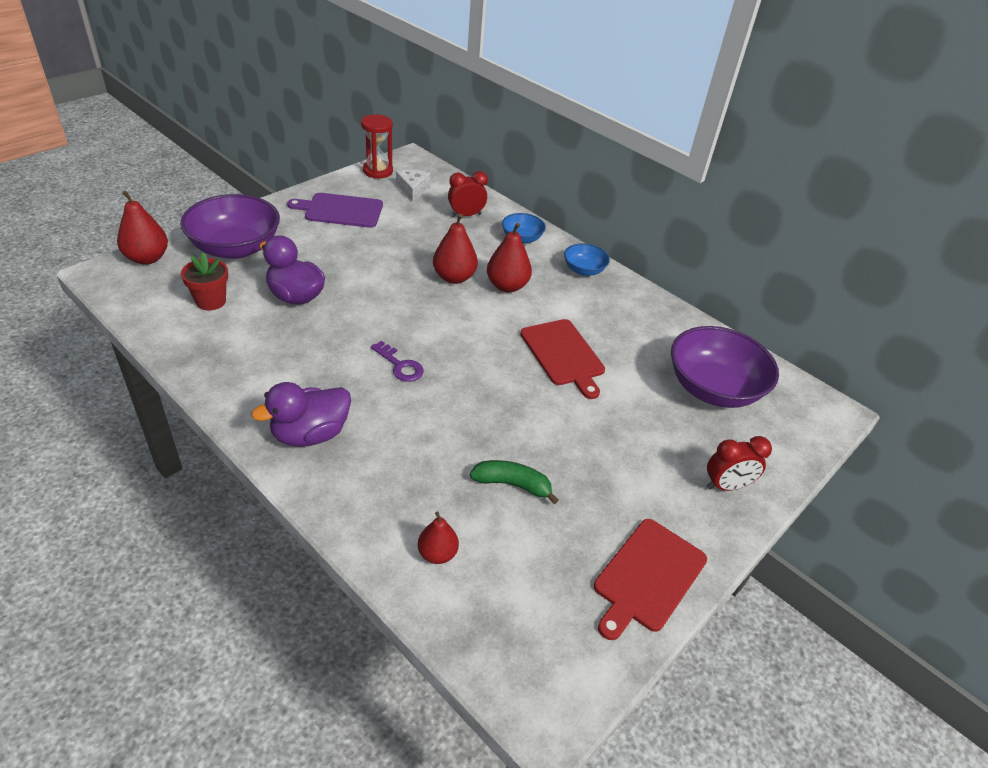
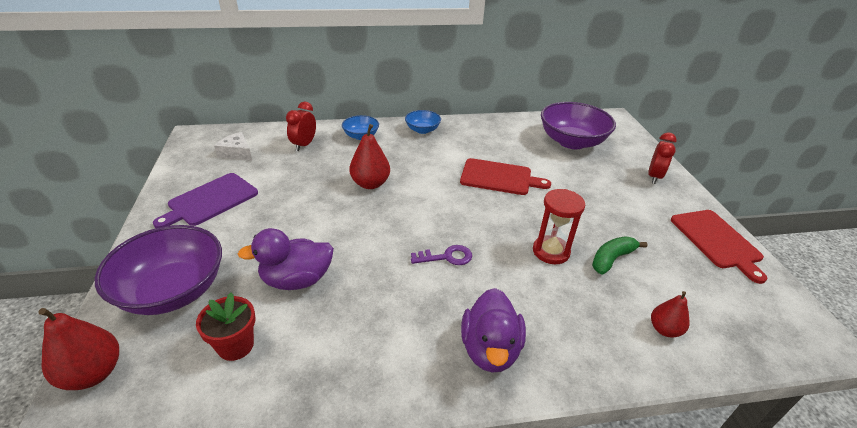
camera: 50 degrees left, 5 degrees down
(378, 171) = (186, 158): red hourglass -> red hourglass (551, 251)
(507, 286) = (406, 166): red pear -> none

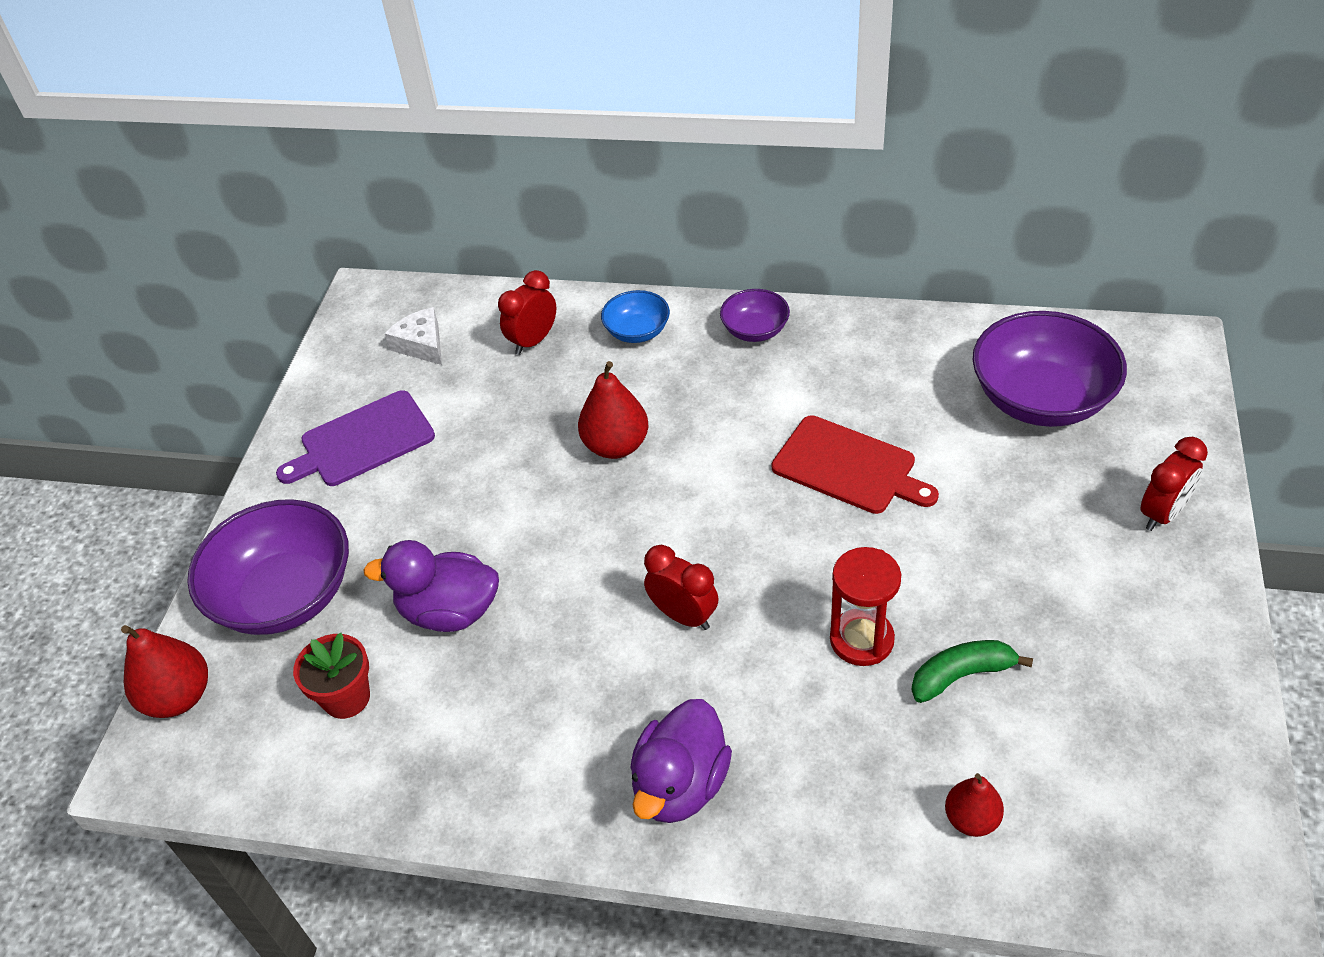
camera: 25 degrees right, 10 degrees up
(422, 130) = (755, 330): blue bowl -> purple bowl
(446, 257) = (683, 616): purple key -> red clock
(717, 241) = (1190, 679): red cutting board -> none

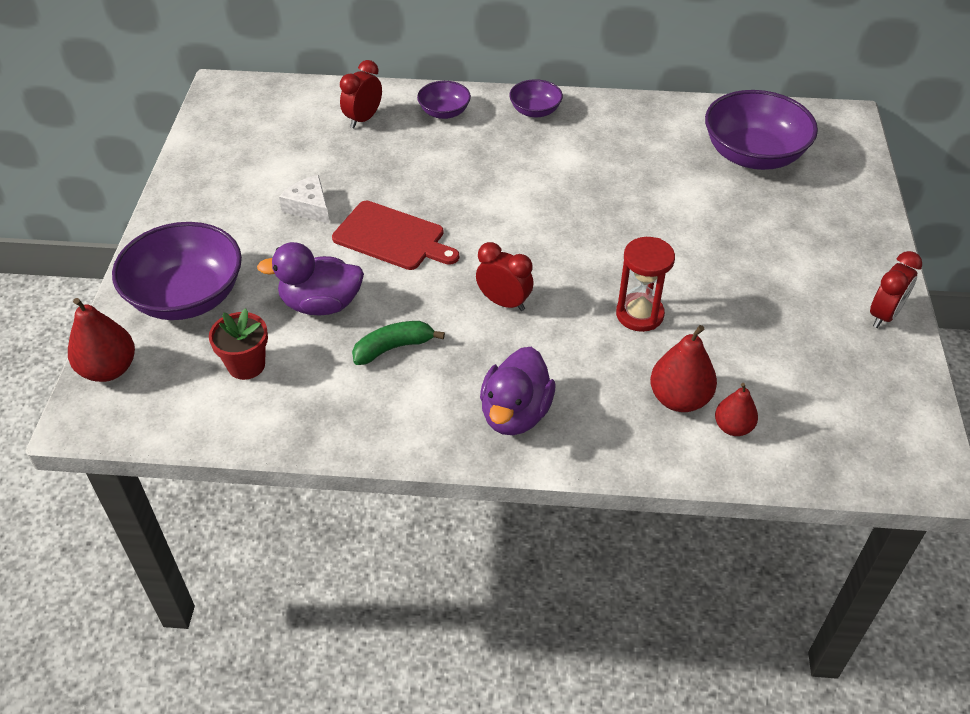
camera: 10 degrees left, 0 degrees up
(362, 441) = (235, 189): purple cutting board -> none
(421, 344) = (274, 122): white cheese -> white cheese (309, 207)
(616, 446) = (437, 190): red pear -> red pear (679, 399)
(637, 331) = (444, 112): blue bowl -> purple bowl
(848, 467) = (616, 201): red cutting board -> red cutting board (392, 237)
(961, 675) = (715, 335): green banana -> green banana (393, 348)
(1162, 513) = (848, 228): red clock -> red clock (884, 315)

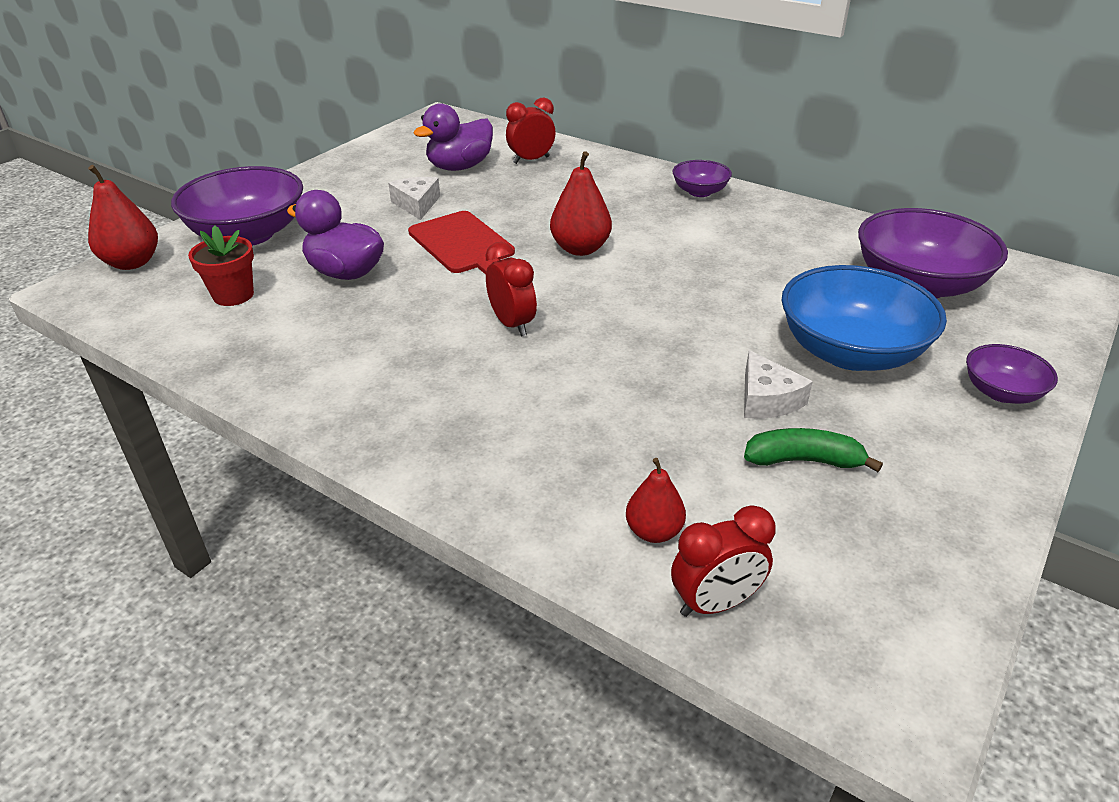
camera: 30 degrees right, 10 degrees down
(393, 348) = (369, 325): green banana -> green banana (804, 460)
(444, 112) = (609, 172): purple bowl -> purple bowl (1001, 392)
(515, 414) = (421, 421): purple duck -> purple duck (459, 167)
(639, 314) = (646, 381): red hourglass -> none
(679, 399) = (614, 476): red pear -> red pear (580, 249)
(726, 296) = (767, 399): none -> white cheese
(750, 234) = (850, 352): none -> blue bowl
(884, 315) = (973, 490): red clock -> red clock (715, 603)

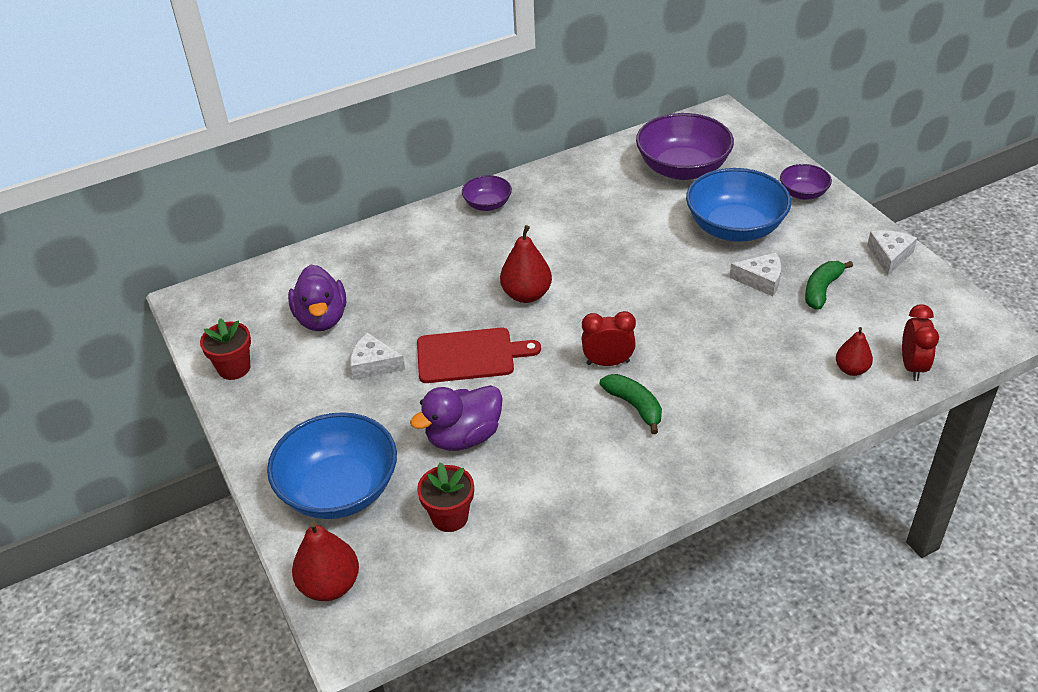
camera: 60 degrees left, 5 degrees up
(248, 234) = (339, 490): purple bowl -> blue bowl
(372, 153) = (234, 368): none -> red flower pot
(452, 360) = (634, 406): none -> green banana
(531, 160) = (349, 272): red clock -> none
(962, 516) = (889, 256): none -> white cheese

